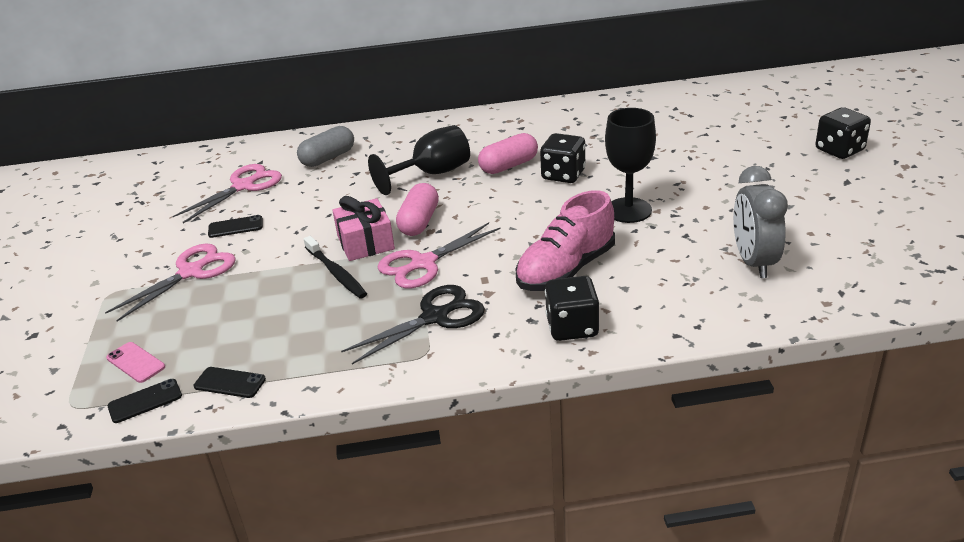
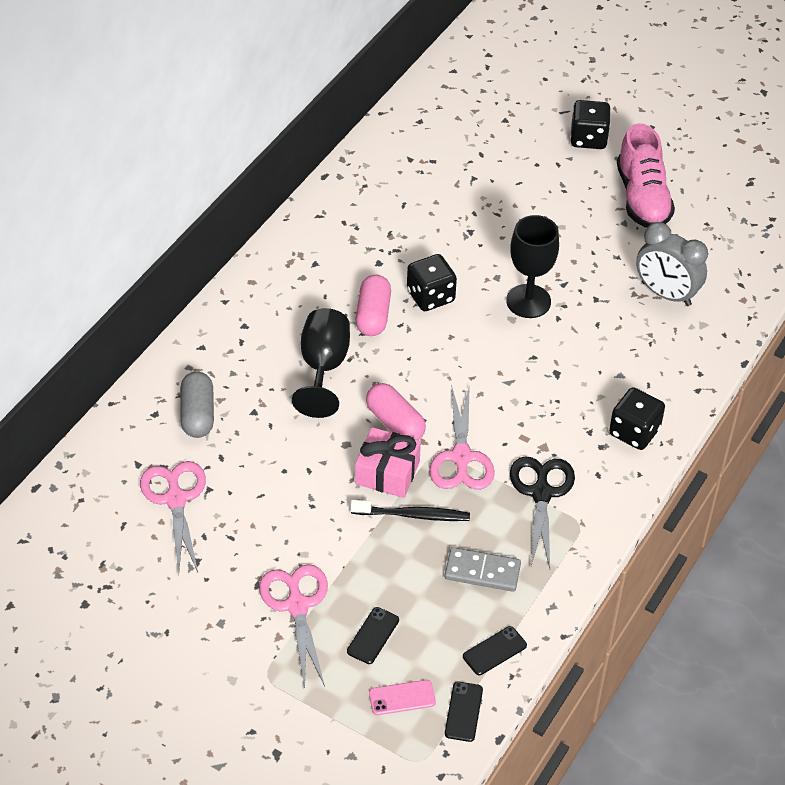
camera: 55 degrees left, 15 degrees up
(235, 227) = (251, 541): black phone -> black phone (373, 636)
(313, 332) = (482, 571): none -> grey domino
(566, 270) = (564, 388): pink shoe -> pink shoe (642, 198)

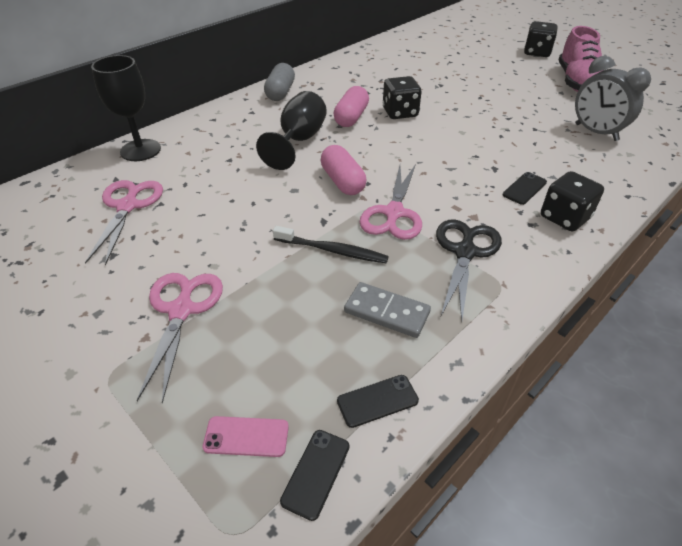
camera: 15 degrees right, 5 degrees down
(198, 414) = (184, 155): grey capsule -> grey capsule (280, 92)
(373, 636) = (244, 356): black phone -> black phone (524, 188)
(387, 473) = (321, 215): pink gift -> none
(528, 301) = (478, 124): black goblet -> black goblet (140, 150)

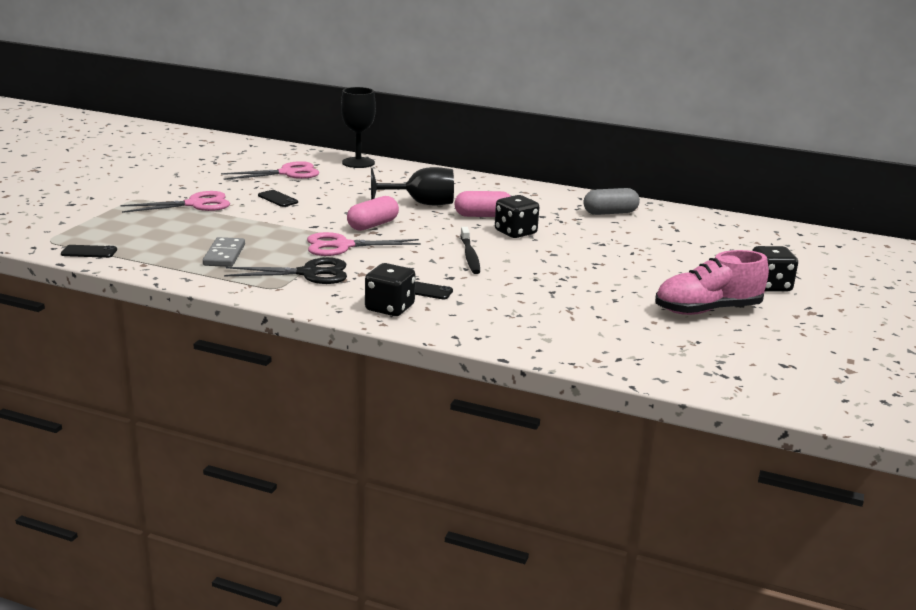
camera: 65 degrees right, 20 degrees down
(246, 436) = (107, 234): pink phone -> none
(280, 92) = (499, 186): grey capsule -> grey capsule (610, 213)
(332, 250) = (280, 232): black toothbrush -> black toothbrush (470, 256)
(377, 401) = (144, 260): black phone -> black phone (277, 199)
(596, 132) = (578, 321): grey clock -> none

